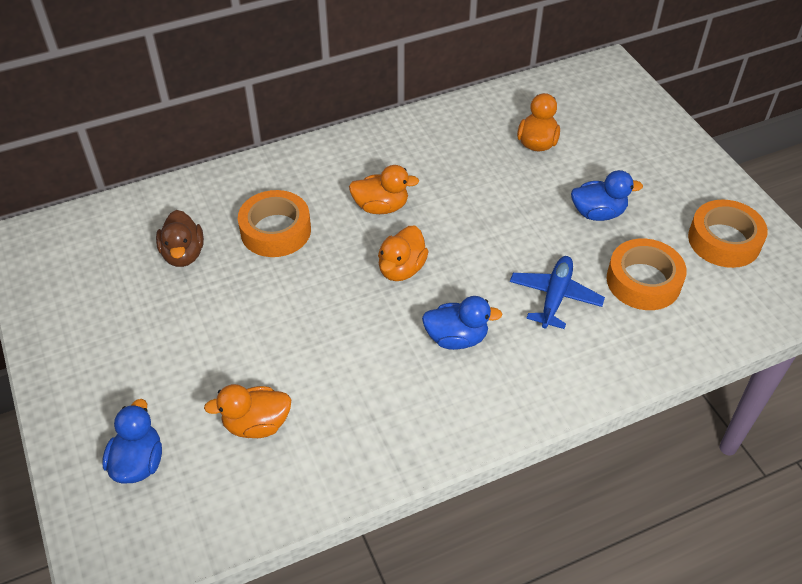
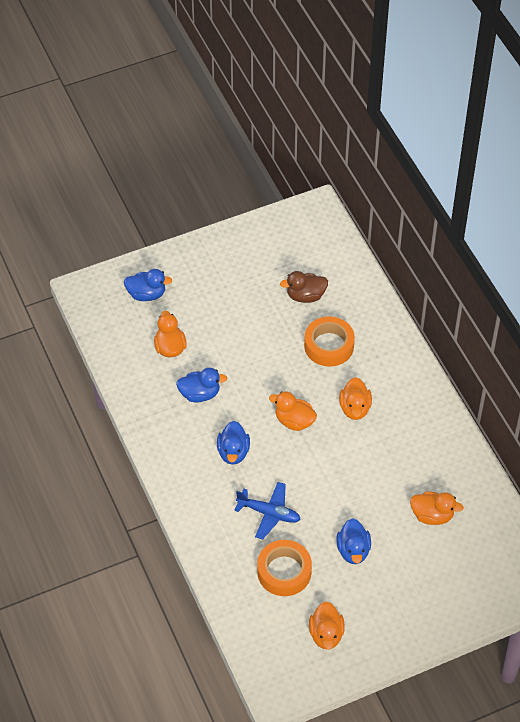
camera: 90 degrees right, 5 degrees up
(351, 381) = (200, 394): none -> blue duck
(724, 240) = (326, 634): orange tape -> orange duck

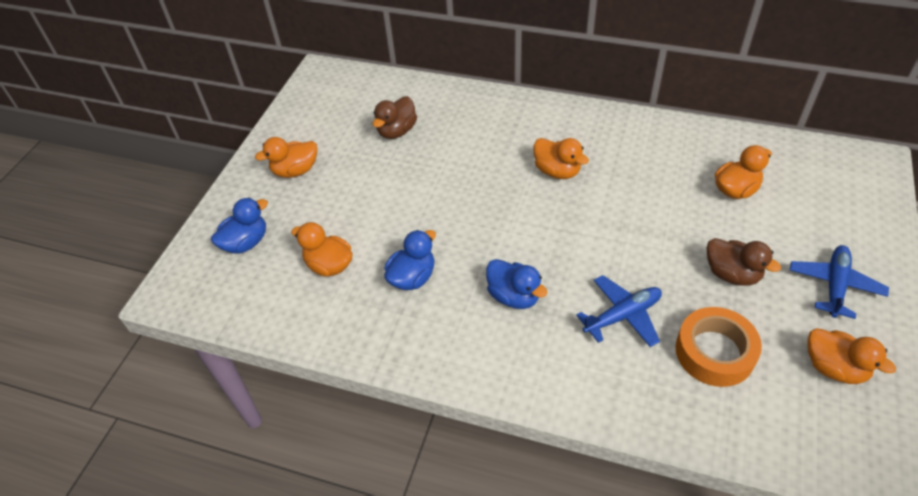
camera: 45 degrees left, 5 degrees down
(294, 421) = (526, 223): orange duck -> orange duck (295, 171)
(329, 346) = (468, 148): orange tape -> none
(353, 550) = (732, 274): blue duck -> brown duck
(394, 607) = (834, 285): none -> blue plane

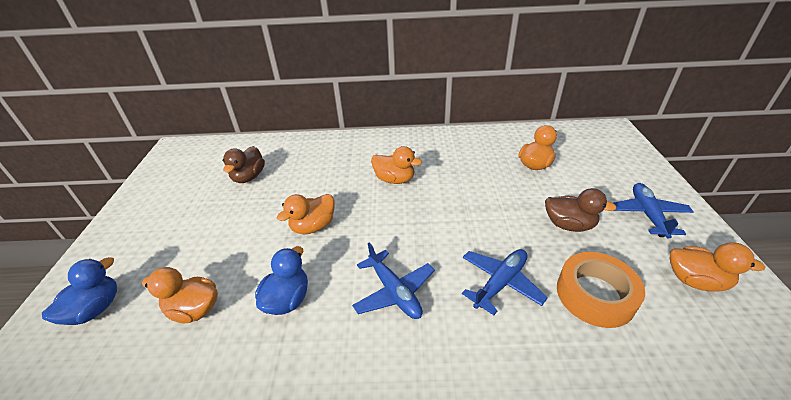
camera: 20 degrees left, 10 degrees down
(295, 171) = (152, 227): orange duck -> orange duck (313, 226)
(514, 296) = (394, 292): blue duck -> blue plane

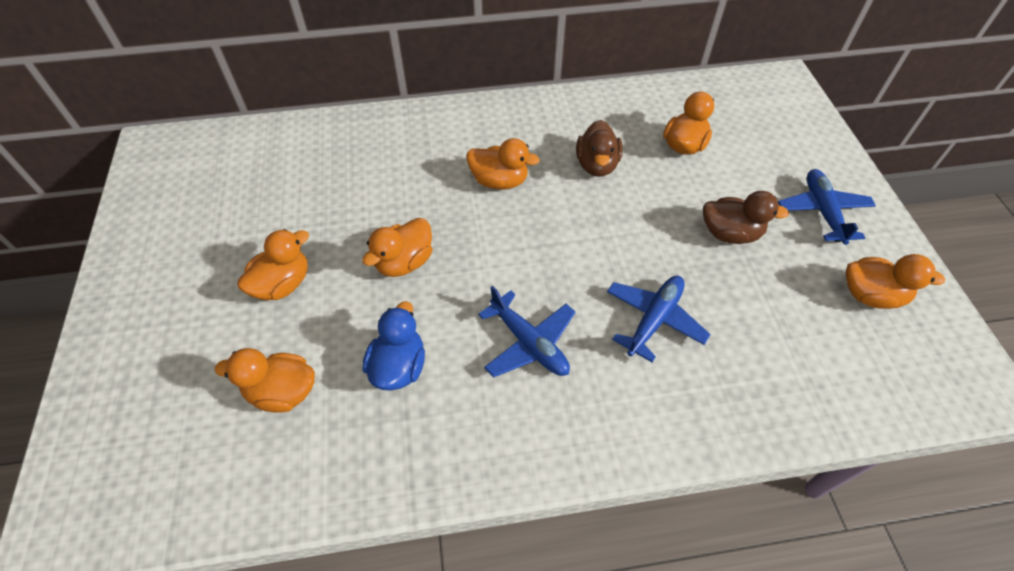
camera: 10 degrees left, 15 degrees up
(95, 309) = (148, 405): blue duck -> none
(223, 234) = (283, 284): none -> orange duck
(249, 177) = (288, 191): brown duck -> brown duck (597, 165)
(595, 295) = (762, 323): orange tape -> none

